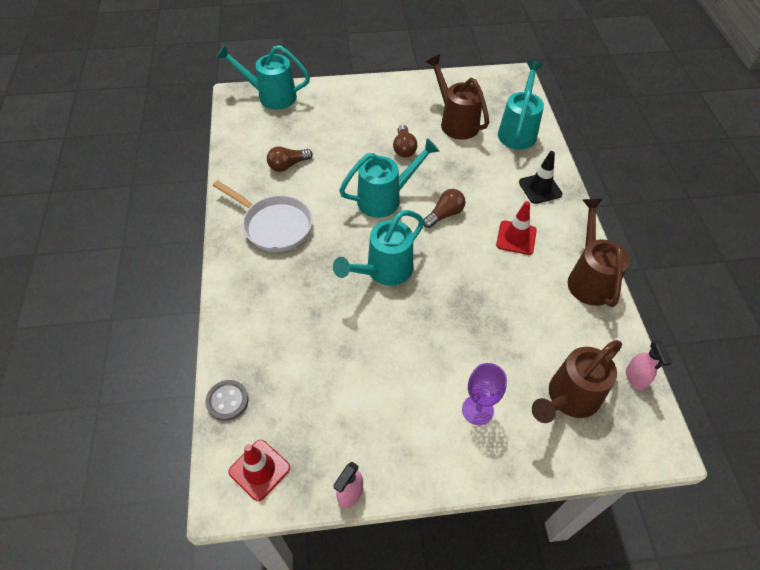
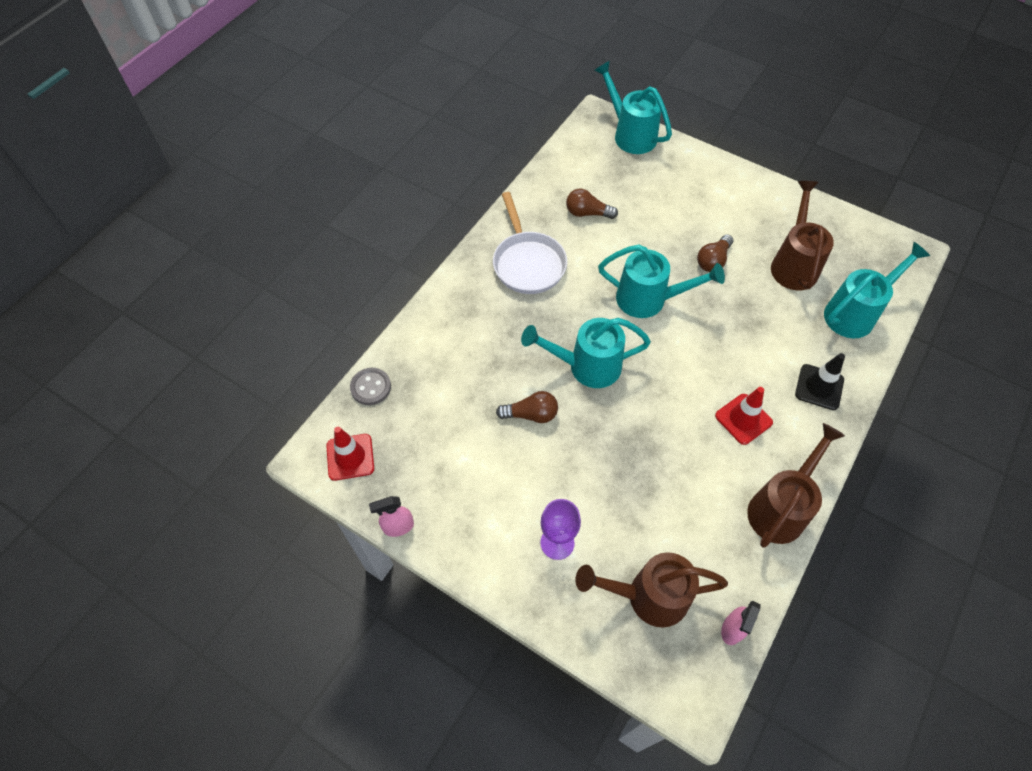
camera: 40 degrees right, 5 degrees up
(444, 214) = (692, 351): brown light bulb -> brown light bulb (531, 414)

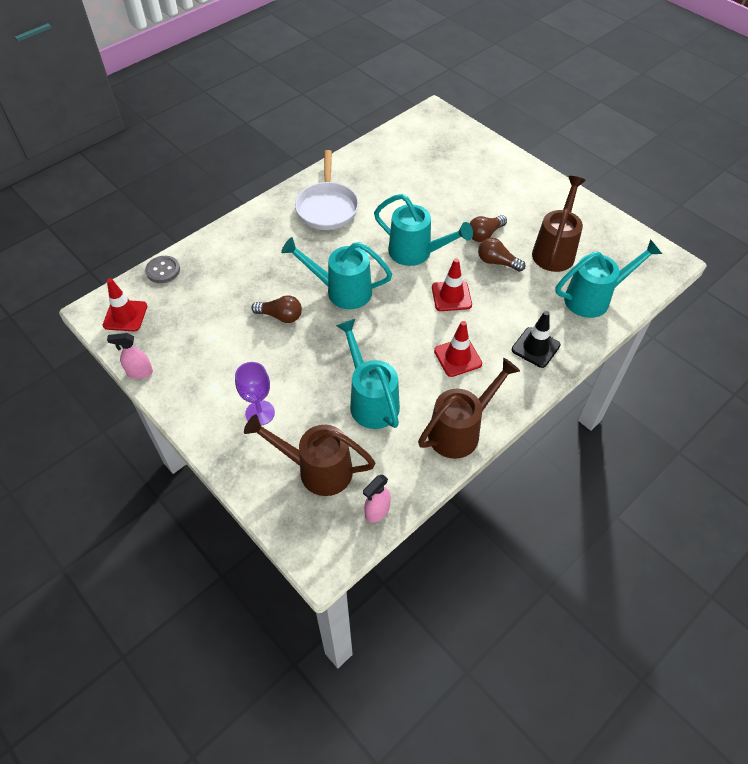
camera: 15 degrees right, 5 degrees down
(587, 213) = (393, 180): brown light bulb -> brown light bulb (497, 262)
(630, 135) = (455, 130): turquoise watering can -> turquoise watering can (371, 401)
(707, 345) = (451, 296): none -> red traffic cone

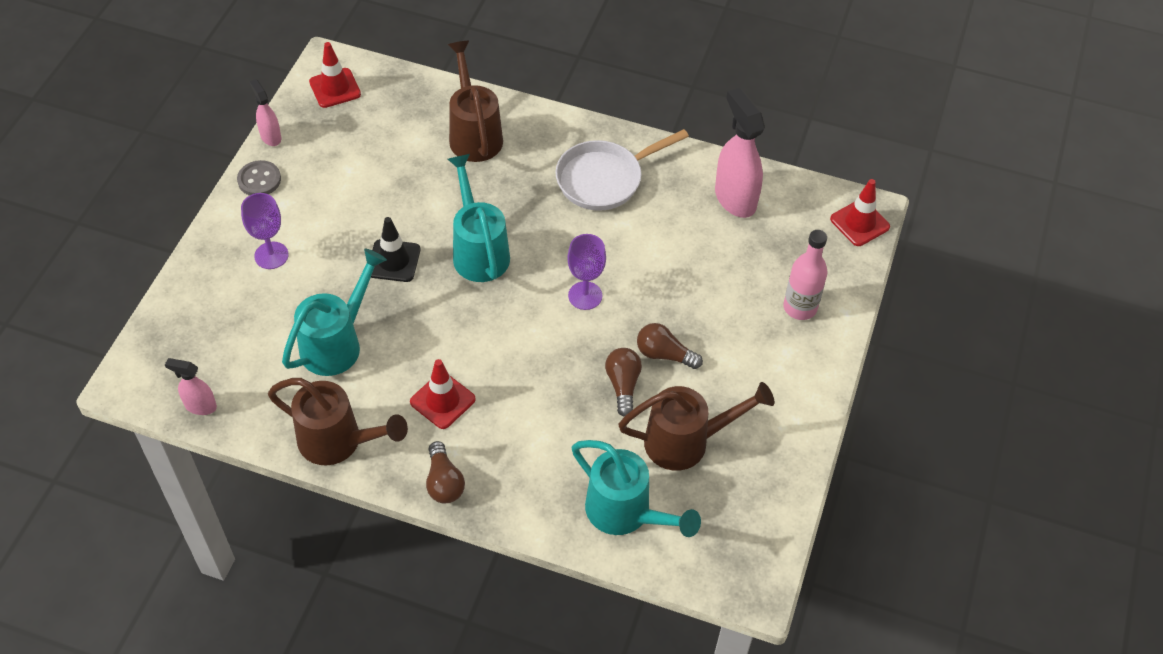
camera: 60 degrees right, 0 degrees up
(163, 270) = (413, 85): grey button -> grey button (259, 180)
(281, 316) = (409, 213): brown light bulb -> brown light bulb (444, 482)
(317, 470) = (226, 334): brown watering can -> brown watering can (474, 134)
(386, 158) = (735, 198): none -> pink spray bottle
(416, 253) = (585, 296): turquoise watering can -> purple goblet
(451, 296) = (535, 359): red traffic cone -> red traffic cone (859, 223)
(485, 165) = (800, 307): none -> pink bottle
(535, 347) = (503, 475): black traffic cone -> black traffic cone (393, 261)

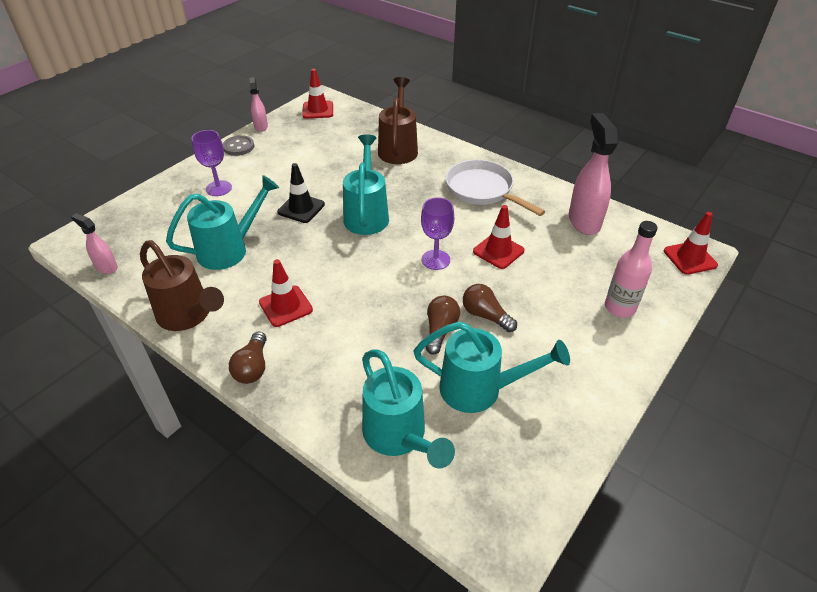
camera: 20 degrees right, 10 degrees down
(604, 179) = (482, 190): white pan -> white pan turned 60 degrees clockwise
(651, 266) = (498, 251): none -> red traffic cone
(685, 442) = (479, 389): brown watering can -> turquoise watering can

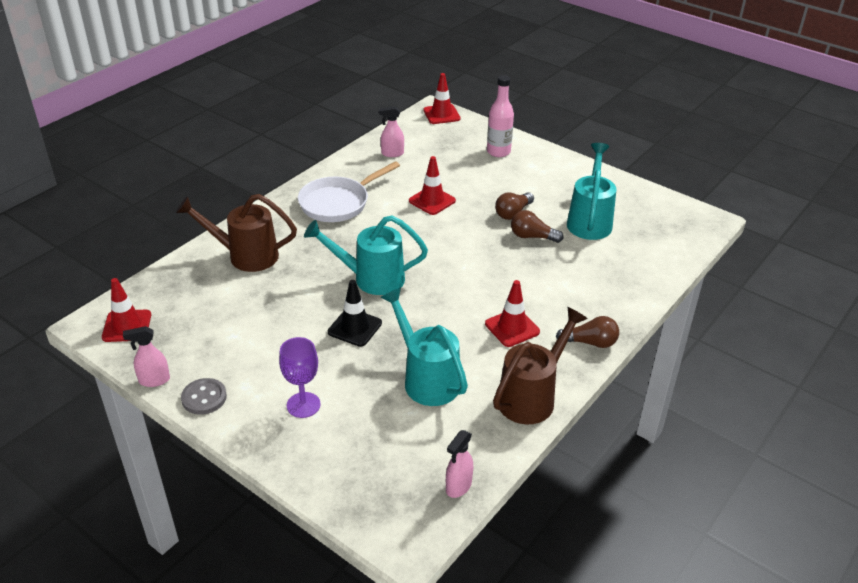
camera: 90 degrees left, 5 degrees down
(398, 436) = (640, 260): turquoise watering can -> none
(435, 260) = (444, 236): purple goblet -> none
(584, 221) = (392, 153): pink spray bottle -> pink spray bottle, size x0.53

